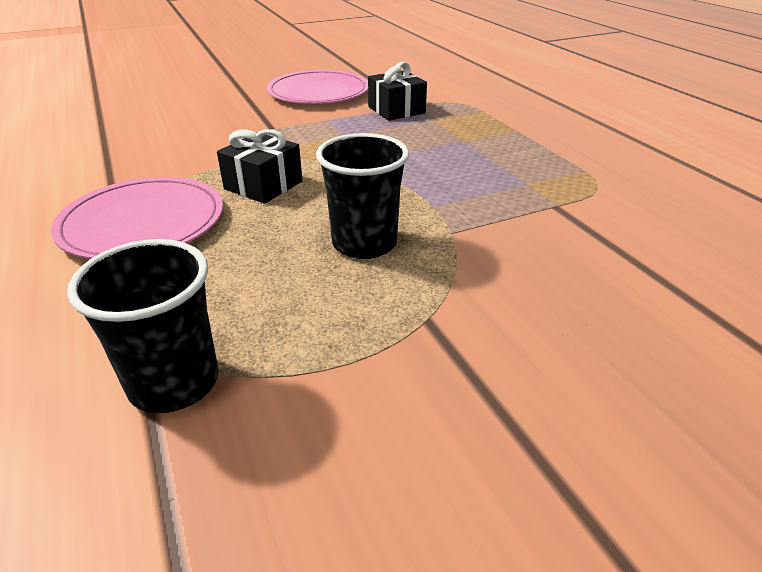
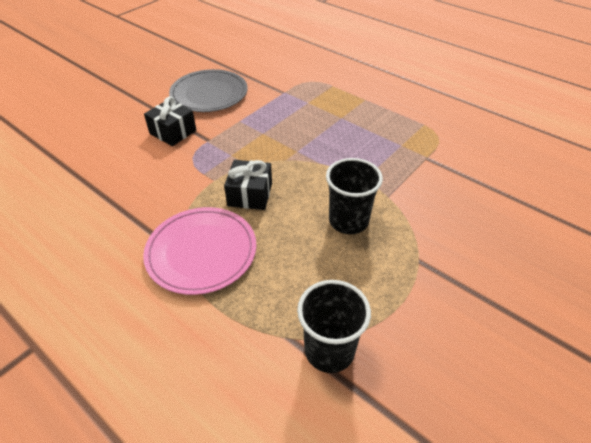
camera: 25 degrees left, 10 degrees up
(318, 92) = (209, 94): pink plate -> grey plate
(396, 110) = (278, 99): black gift -> black gift (173, 132)

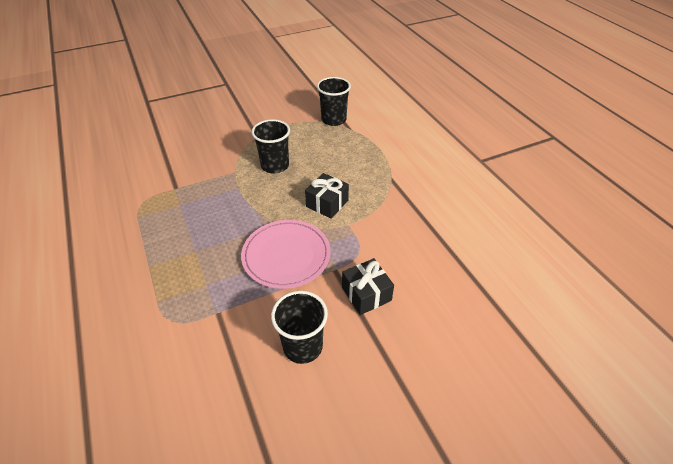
camera: 155 degrees left, 0 degrees up
(201, 252) = (378, 177): pink plate -> pink plate (286, 255)
(209, 94) = (302, 346): grey plate -> black cup

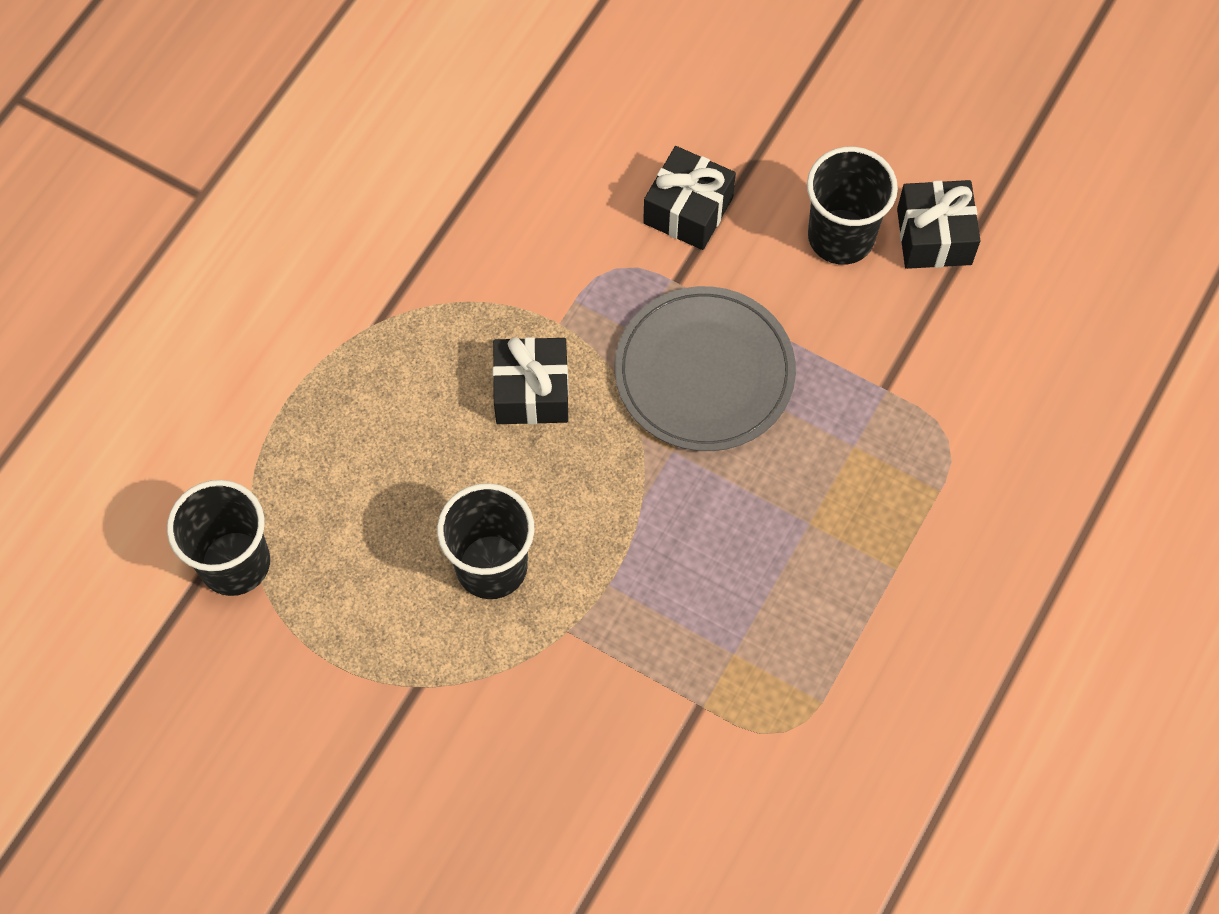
camera: 125 degrees left, 20 degrees up
(266, 390) = (934, 236): none -> black gift
(286, 255) = (704, 372): pink plate -> grey plate

